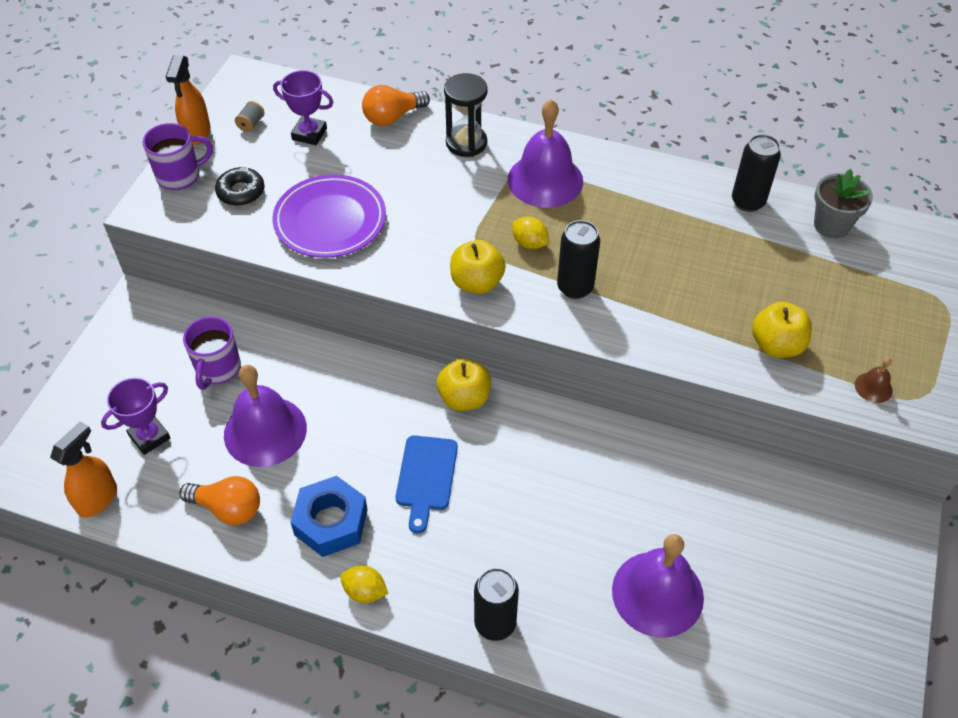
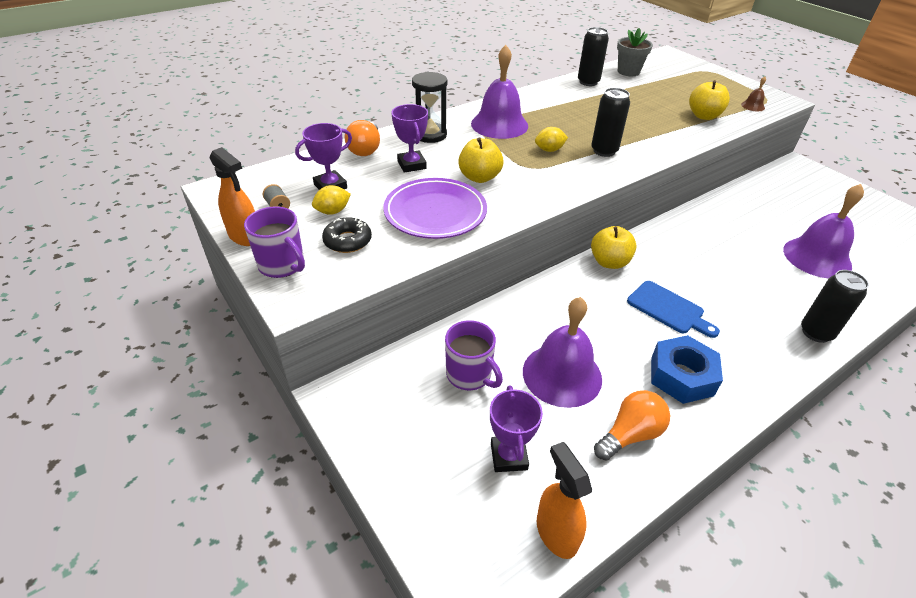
camera: 55 degrees left, 10 degrees down
(180, 176) = (282, 265): purple mug -> purple mug turned 120 degrees clockwise
(365, 591) = (760, 386): yellow lemon -> yellow lemon (333, 211)
(396, 162) = (411, 165): none -> purple trophy
(477, 283) = (565, 180): yellow apple -> yellow apple (479, 177)

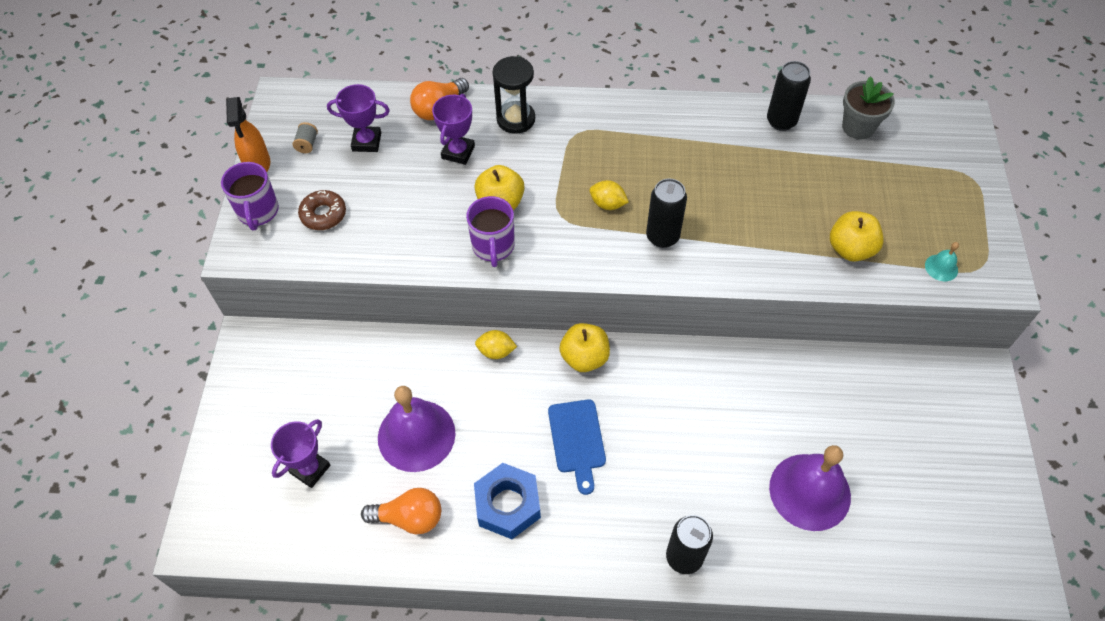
camera: 40 degrees right, 15 degrees up
(333, 211) = (342, 174): yellow lemon -> yellow lemon (496, 351)
(347, 241) = (323, 214): black donut -> brown donut
(435, 212) = (418, 224): purple plate -> none
(469, 375) = (350, 387): purple mug -> purple mug (493, 246)
(499, 124) = (599, 140): purple bell -> none
(556, 533) = (283, 542): orange spray bottle -> none
(753, 106) = (941, 267): brown bell -> turquoise bell

